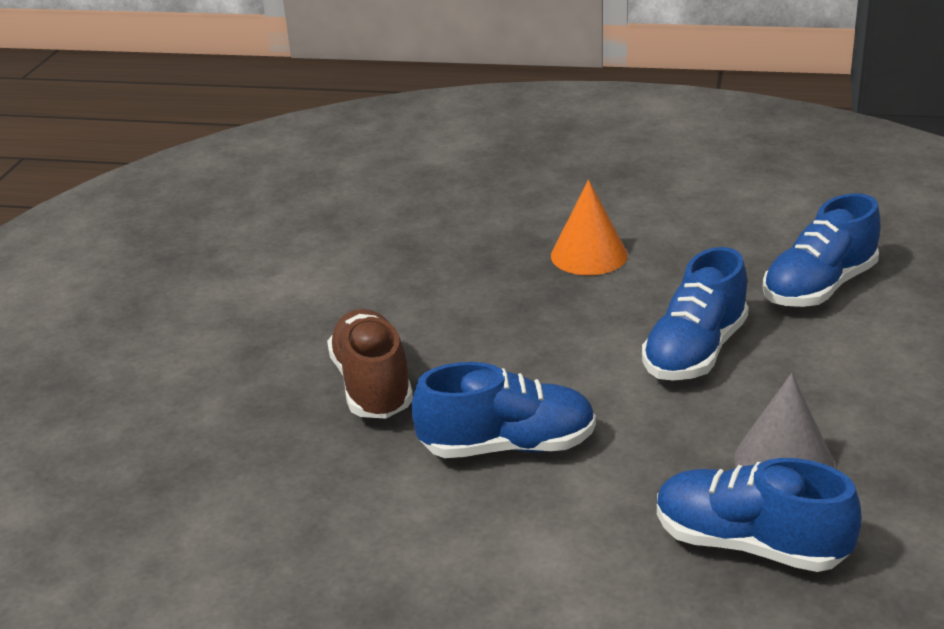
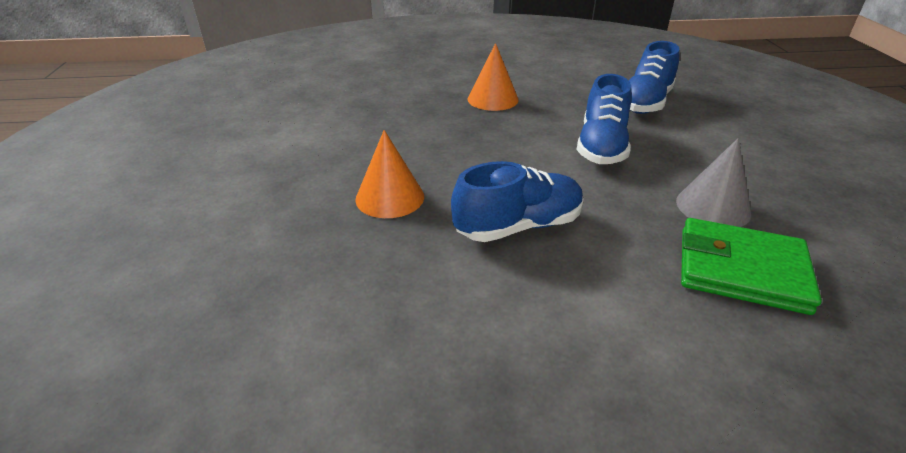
camera: 20 degrees left, 5 degrees up
(372, 386) = (390, 197): brown shoe -> orange cone
(749, 545) = (741, 270): blue shoe -> green wallet

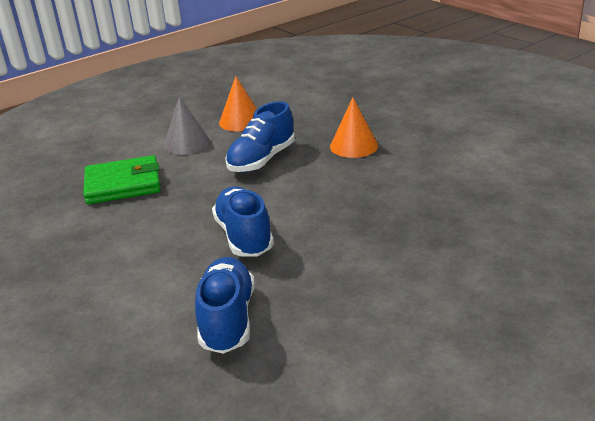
camera: 150 degrees right, 5 degrees down
(492, 99) = (392, 252): orange cone -> orange cone (241, 121)
(713, 207) = (141, 216): grey cone -> grey cone (187, 143)

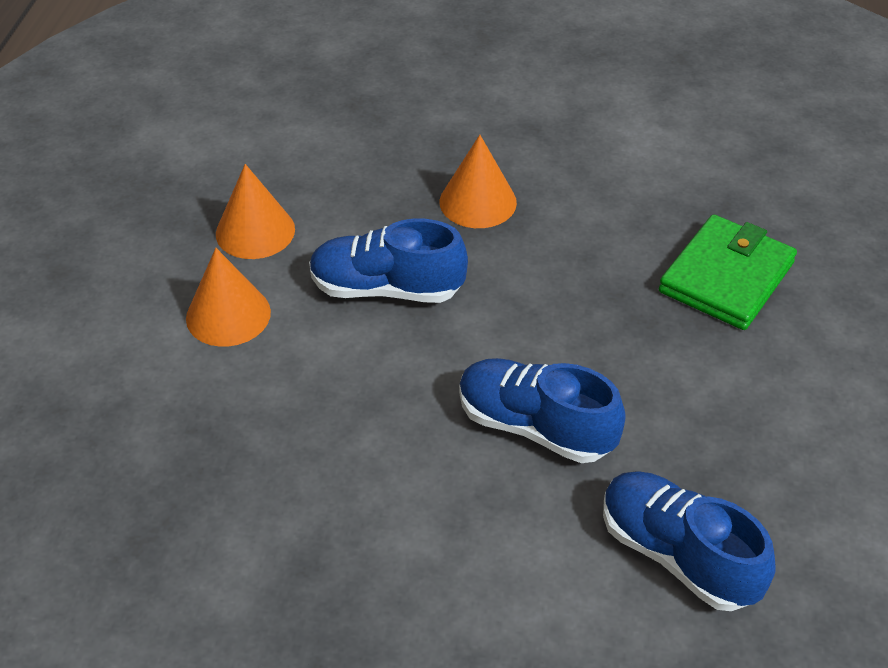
camera: 45 degrees left, 15 degrees up
(123, 184) = (238, 443): green wallet -> green wallet (726, 277)
(187, 143) = (228, 315): grey cone -> orange cone
(261, 160) = (386, 289): blue shoe -> blue shoe turned 105 degrees clockwise

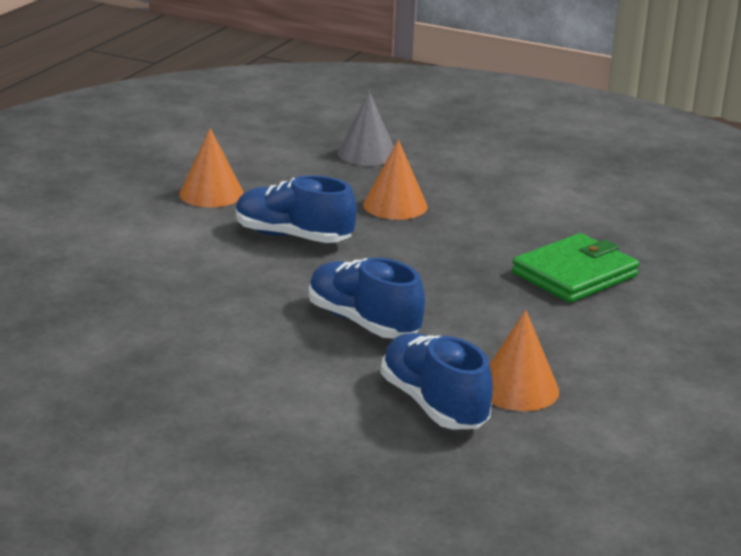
camera: 15 degrees right, 20 degrees down
(228, 315) = (164, 230): orange cone -> orange cone (518, 388)
(405, 113) = (367, 154): none -> grey cone

